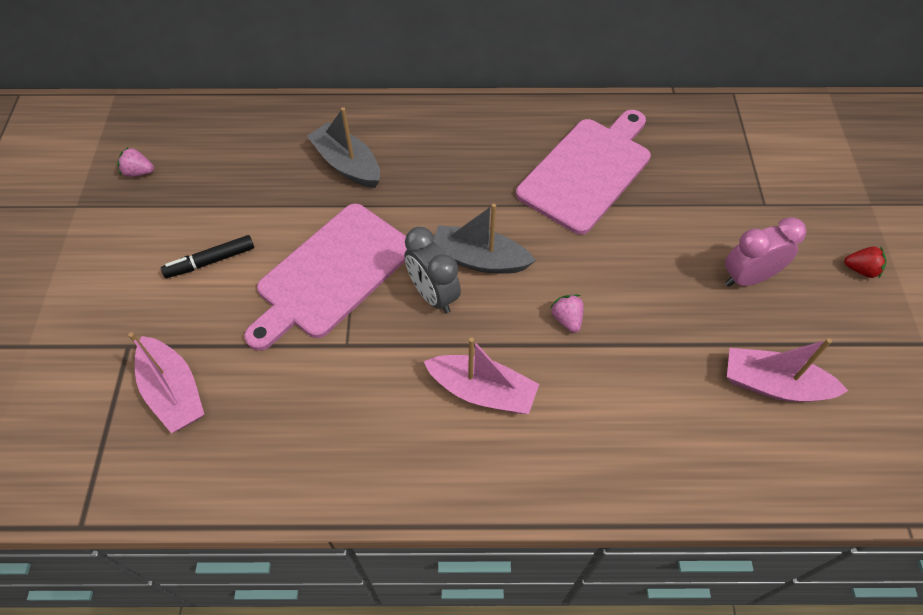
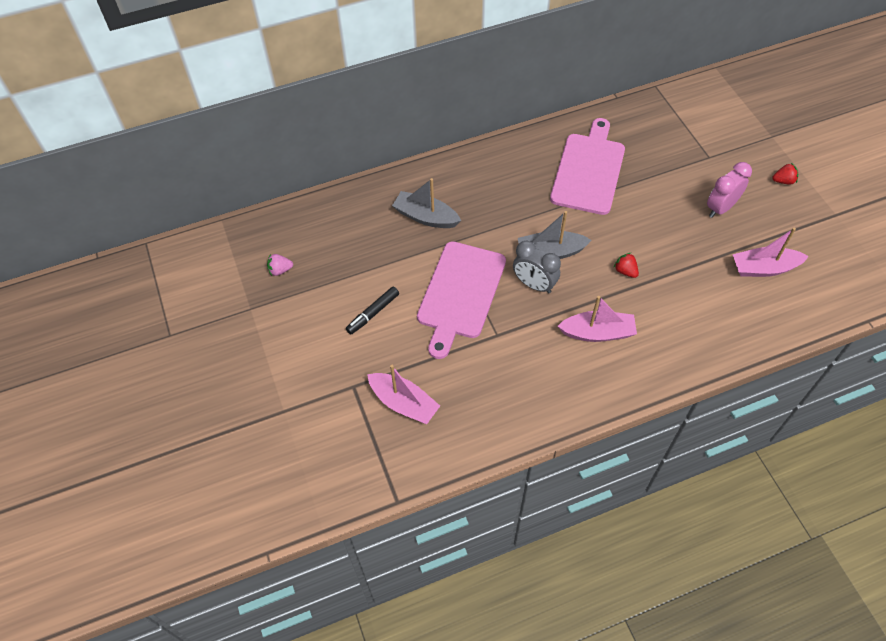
camera: 20 degrees left, 0 degrees up
(567, 319) = (625, 271): pink strawberry -> red strawberry

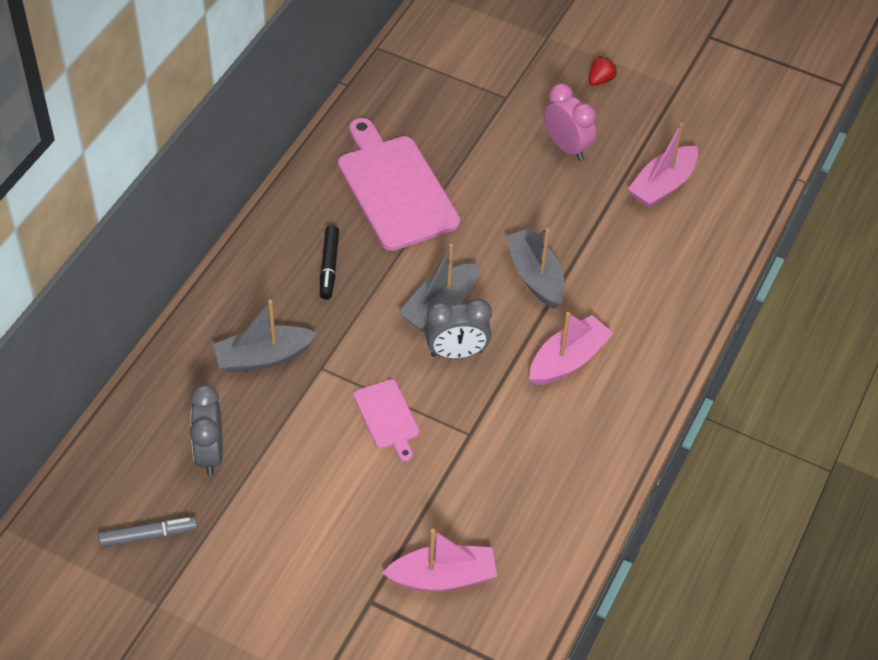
camera: 45 degrees left, 5 degrees down
(280, 270) = (148, 536): pink strawberry -> grey marker
(350, 249) = (210, 453): none -> grey clock
(373, 313) = (311, 506): black marker -> black marker (329, 266)
(460, 293) = (387, 417): pink cutting board -> pink cutting board, size x0.50
(625, 271) = (535, 276): red strawberry -> grey boat
(720, 208) = (566, 147): pink clock -> pink clock turned 135 degrees clockwise

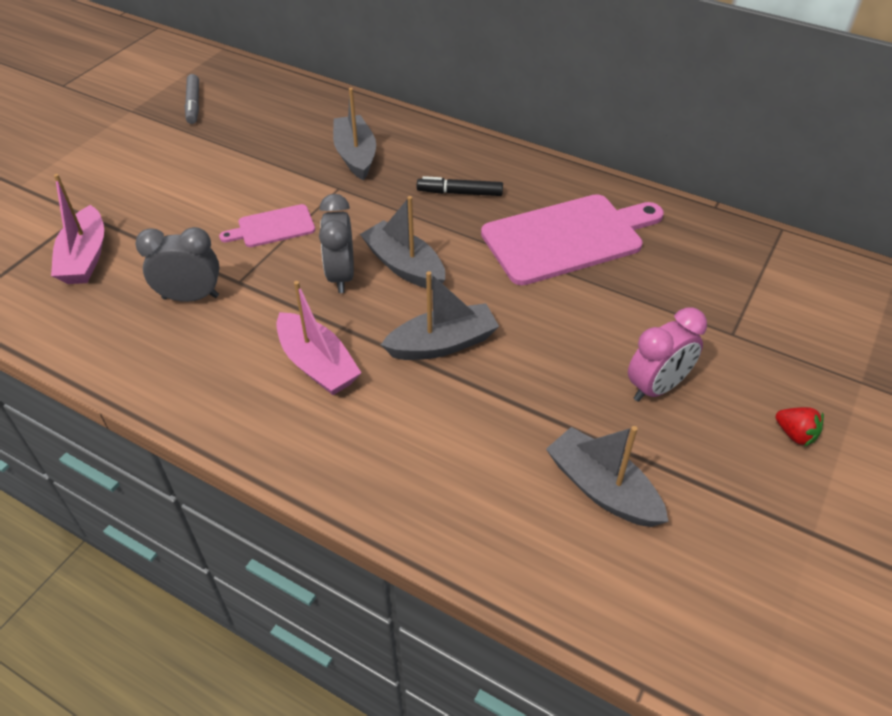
camera: 95 degrees right, 5 degrees down
(210, 453) = (261, 130): grey clock -> grey clock (190, 297)
(662, 185) = (602, 489): pink boat -> grey boat

